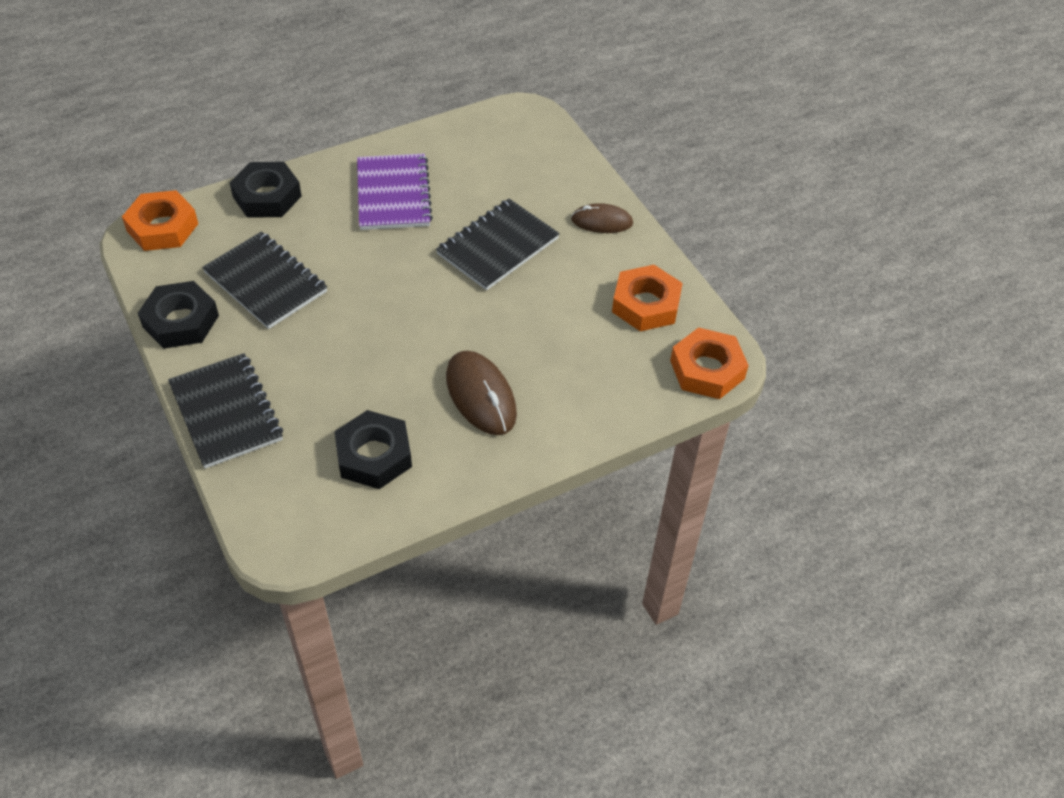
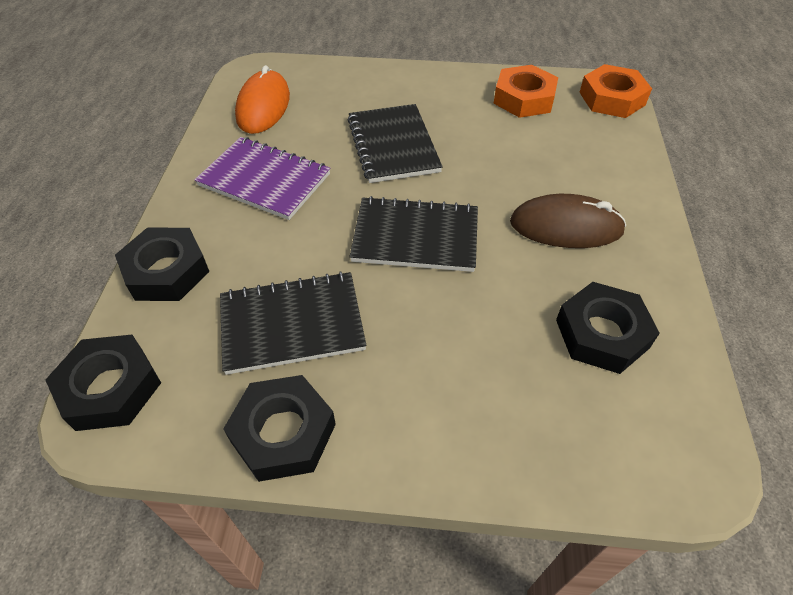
camera: 55 degrees left, 0 degrees up
(162, 227) = (110, 388): orange nut -> black nut
(226, 412) = (464, 444): black notebook -> black notebook (415, 237)
(481, 146) = (263, 106): none -> orange mouse
(602, 221) = (416, 83): brown mouse -> none

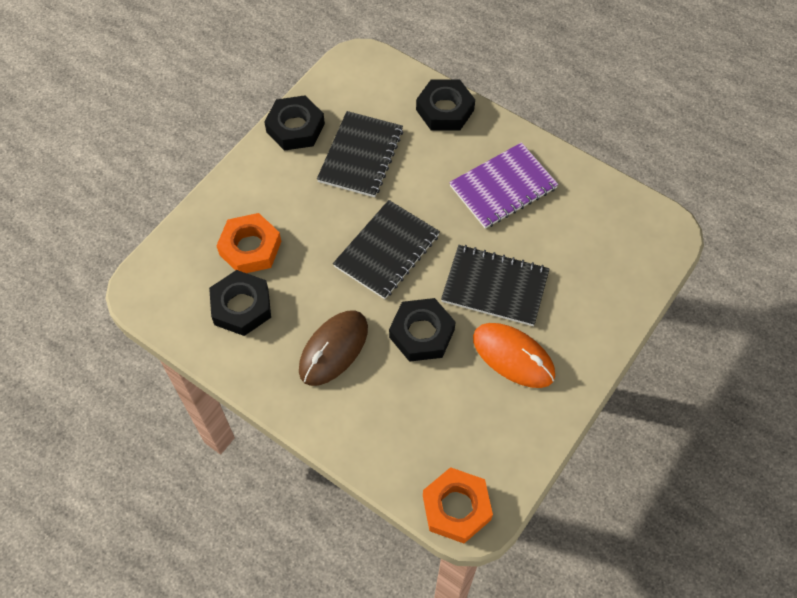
camera: 120 degrees right, 10 degrees up
(110, 388) = (373, 68): black nut -> black nut (422, 333)
(263, 106) = (602, 219): orange mouse -> orange mouse (513, 356)
(524, 98) = (501, 427): orange nut -> orange nut (250, 248)

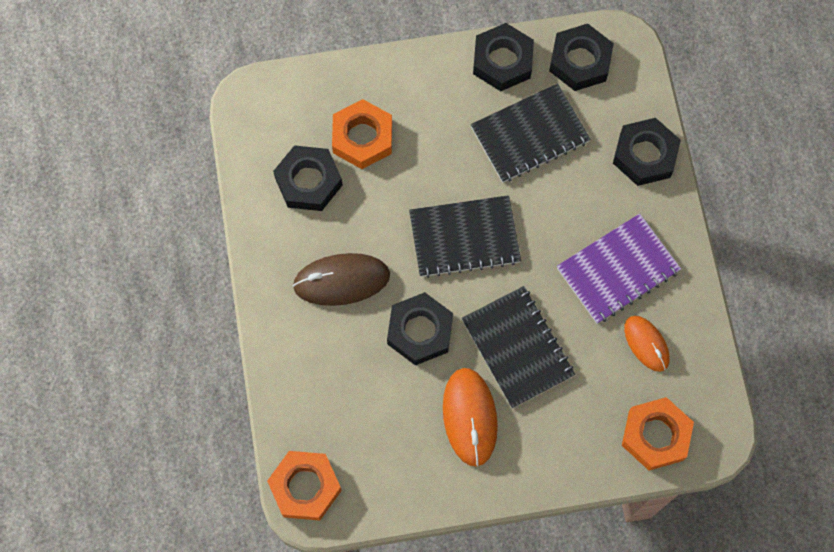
camera: 45 degrees right, 10 degrees up
(345, 90) = (580, 61): none -> black nut
(503, 187) = (618, 270): purple notebook -> purple notebook turned 45 degrees counterclockwise
(568, 214) = (646, 344): none -> orange mouse
(635, 261) = (656, 435): none -> orange nut

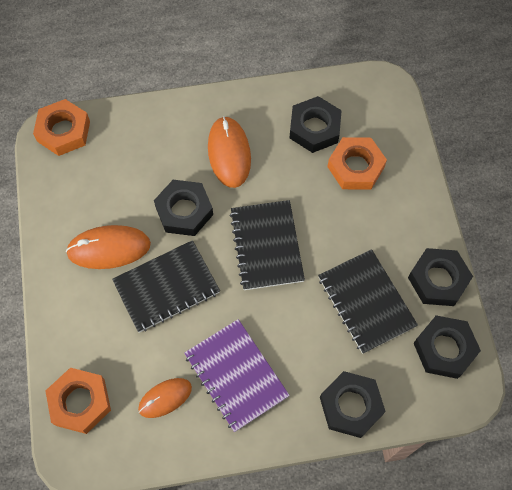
camera: 90 degrees right, 5 degrees down
(341, 280) = (229, 153): brown mouse -> orange mouse

